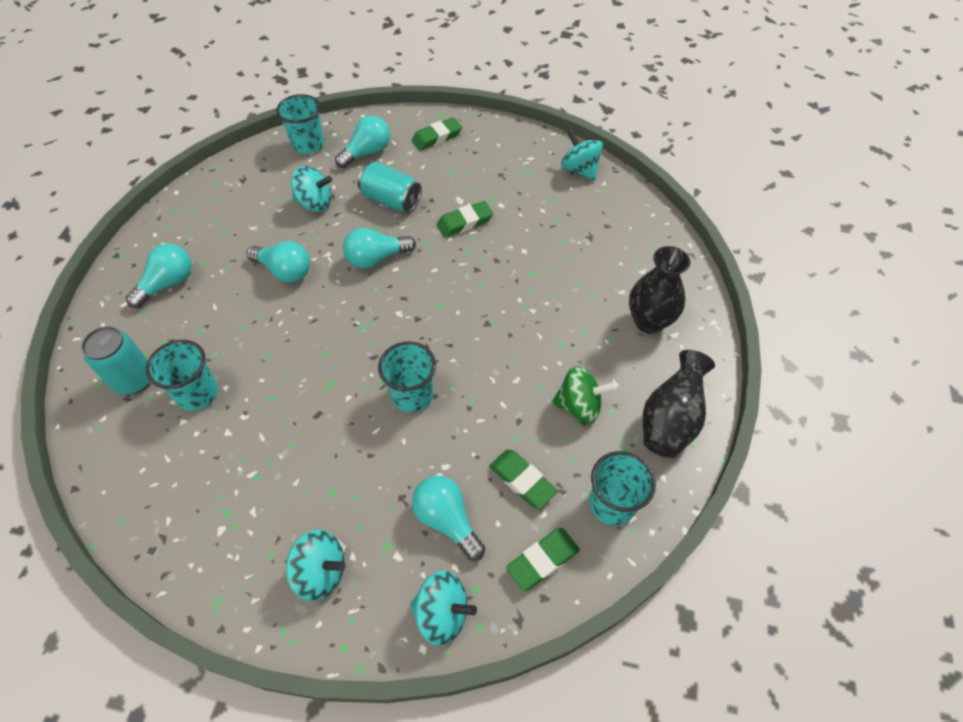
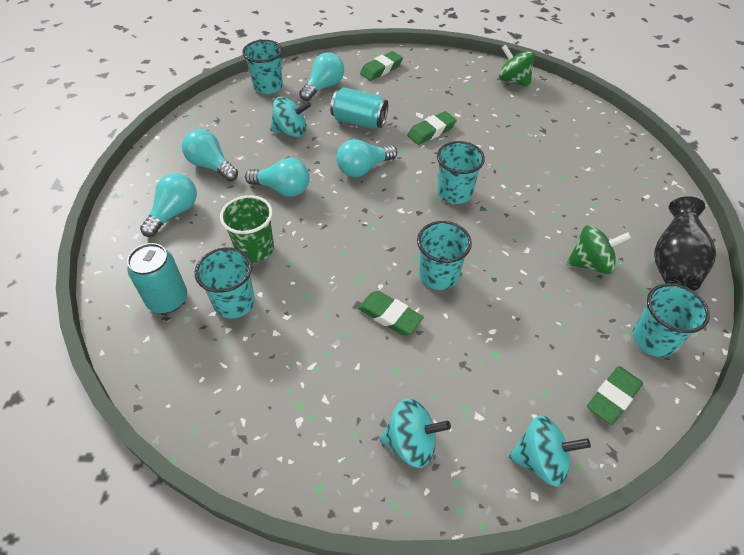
camera: 10 degrees left, 5 degrees down
(235, 336) = (255, 249): none -> green cup
(447, 520) = (512, 377): turquoise light bulb -> turquoise light bulb (211, 166)
(463, 301) = (455, 193): none -> turquoise cup
(522, 481) = (566, 332): green eraser -> green eraser (390, 316)
(579, 170) = (513, 81): turquoise spinning top -> green spinning top
(649, 321) = (621, 188): black vase -> none

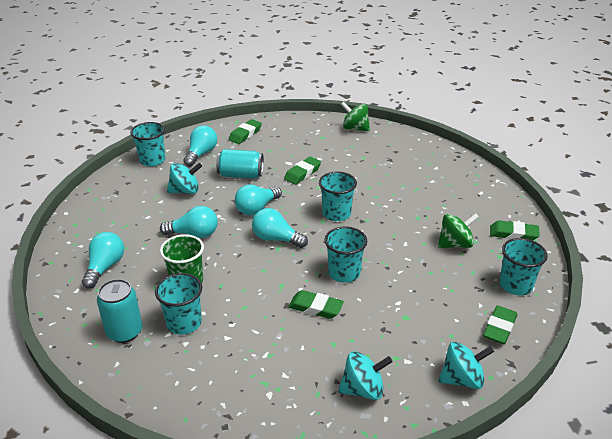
camera: 15 degrees left, 15 degrees down
(211, 166) = (124, 227): turquoise light bulb -> turquoise light bulb (276, 239)
(672, 264) = (513, 234): black vase -> green eraser

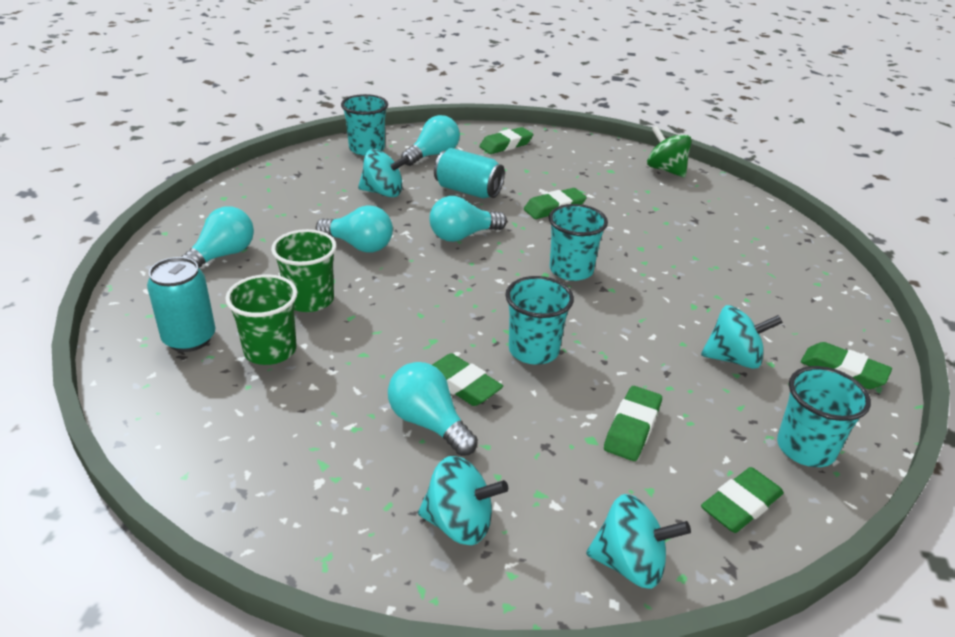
camera: 20 degrees right, 0 degrees up
(184, 323) = (270, 350): turquoise cup -> green cup
(276, 239) = (464, 280): turquoise light bulb -> turquoise light bulb (429, 423)
(423, 303) = (632, 428): none -> green eraser
(455, 244) = (733, 358): green spinning top -> turquoise spinning top

